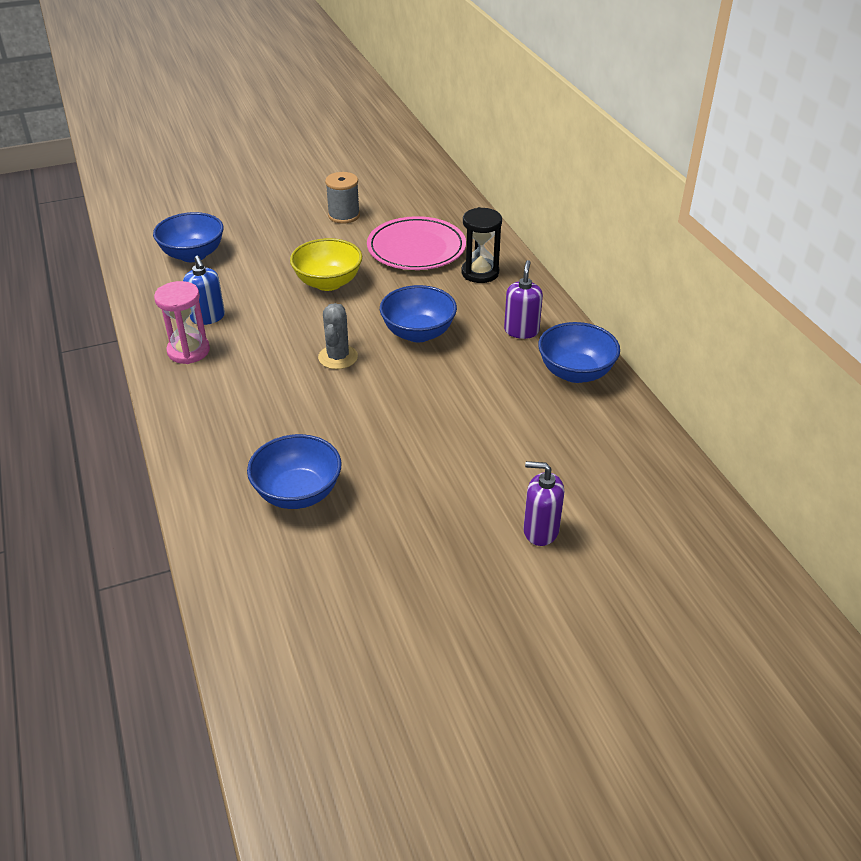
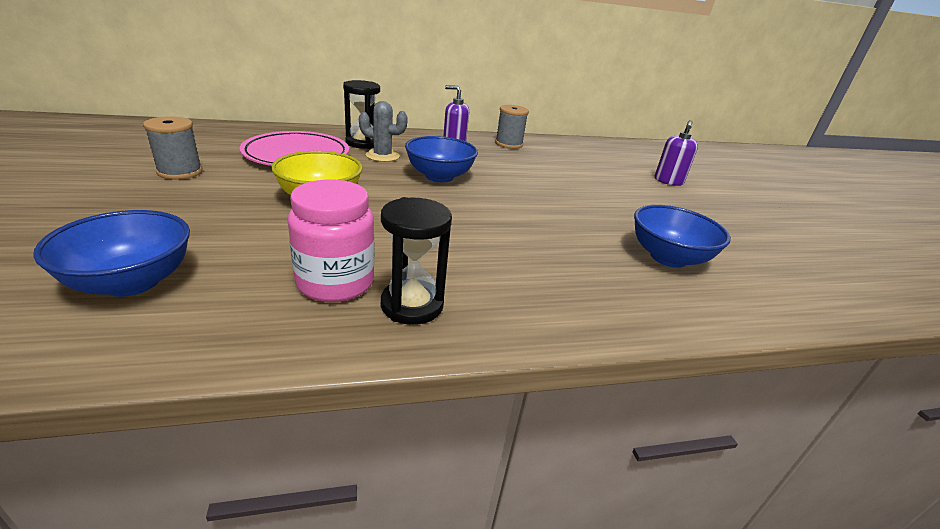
camera: 85 degrees left, 10 degrees down
(188, 351) = (412, 305): pink hourglass -> black hourglass
(208, 317) = (335, 282): blue soap dispenser -> pink jar
(338, 357) = (463, 213): grey cactus -> grey cactus (382, 156)
(575, 372) = (509, 144): blue bowl -> grey spool

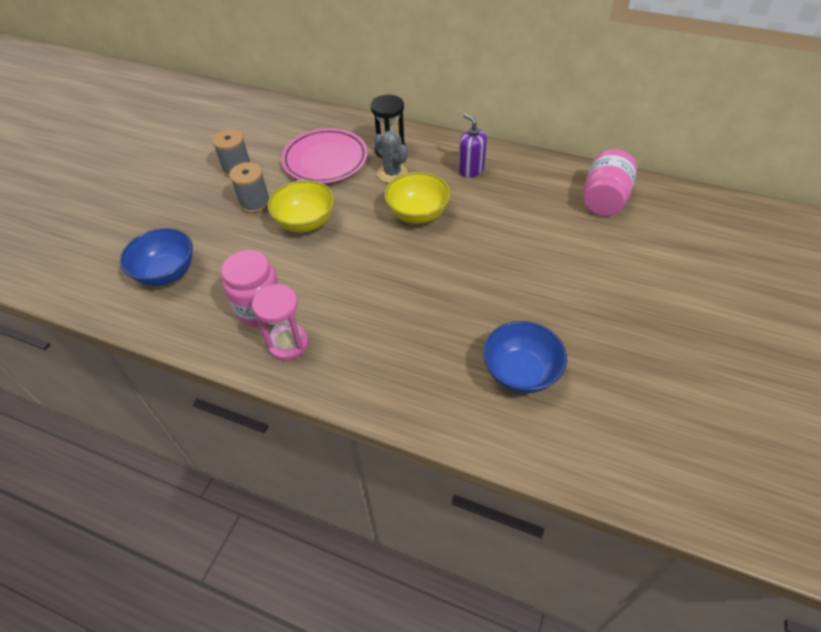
camera: 40 degrees right, 20 degrees up
(412, 305) = (288, 343): black hourglass -> pink hourglass
(439, 176) = (418, 214): blue bowl -> yellow bowl
(509, 144) = (536, 174): grey spool -> grey spool (255, 203)
(574, 151) = (604, 199): none -> pink jar
(668, 181) = (663, 277): purple soap dispenser -> none

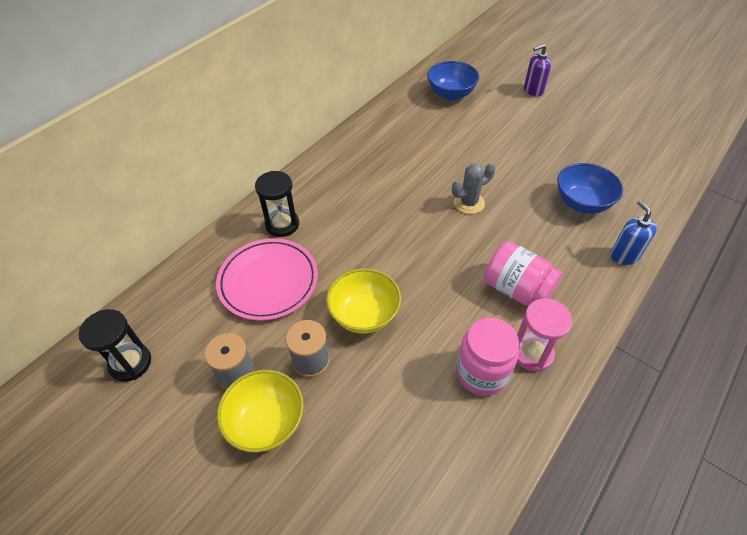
camera: 75 degrees left, 0 degrees up
(166, 273) = (399, 471): blue bowl -> blue bowl (451, 94)
(237, 120) = (130, 363): none -> black hourglass
(392, 173) = (320, 230): grey cactus -> grey cactus (469, 203)
(418, 214) = (388, 223): yellow bowl -> yellow bowl (266, 422)
(446, 421) = (624, 255): none -> blue soap dispenser
(471, 170) = (343, 175): purple soap dispenser -> purple soap dispenser (533, 90)
(604, 199) = (415, 112): pink jar -> pink jar (517, 289)

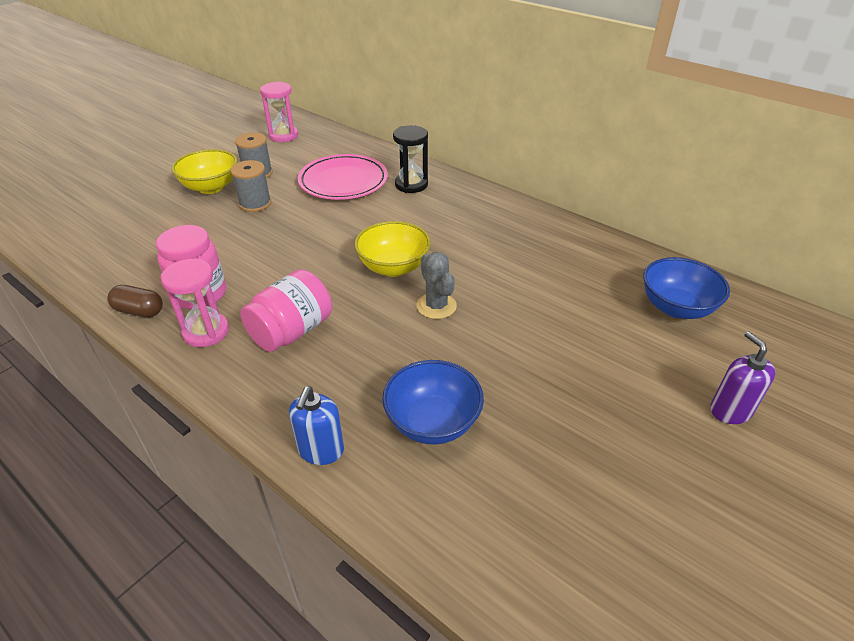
camera: 90 degrees right, 10 degrees down
(130, 363) = (283, 136): black hourglass -> pink hourglass
(364, 315) = (291, 229): yellow bowl -> yellow bowl (393, 267)
(516, 423) = (139, 311): none -> brown capsule
(624, 255) = (321, 450): blue soap dispenser -> blue soap dispenser turned 120 degrees clockwise

